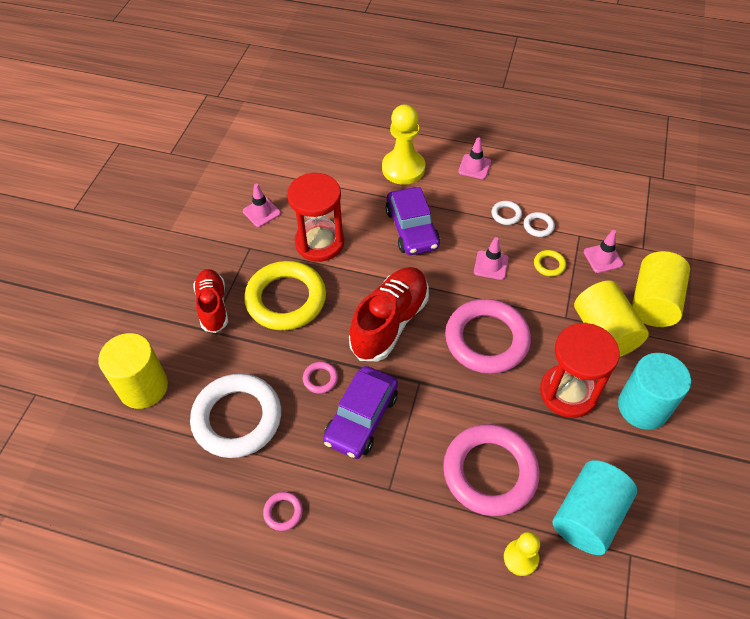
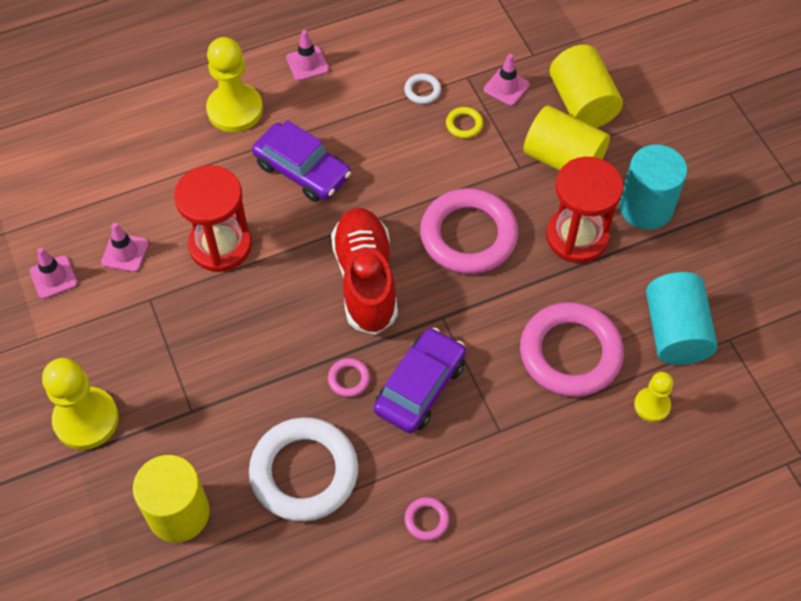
camera: 40 degrees left, 5 degrees up
(149, 293) = (86, 419): none -> yellow pawn
(213, 306) = (171, 385): red shoe -> none
(286, 299) = (241, 326): yellow ring -> none
(361, 418) = (420, 387): purple car -> purple car turned 135 degrees counterclockwise
(491, 265) = (411, 159): pink traffic cone -> pink traffic cone (53, 277)
(506, 214) = (382, 97): white ring -> none

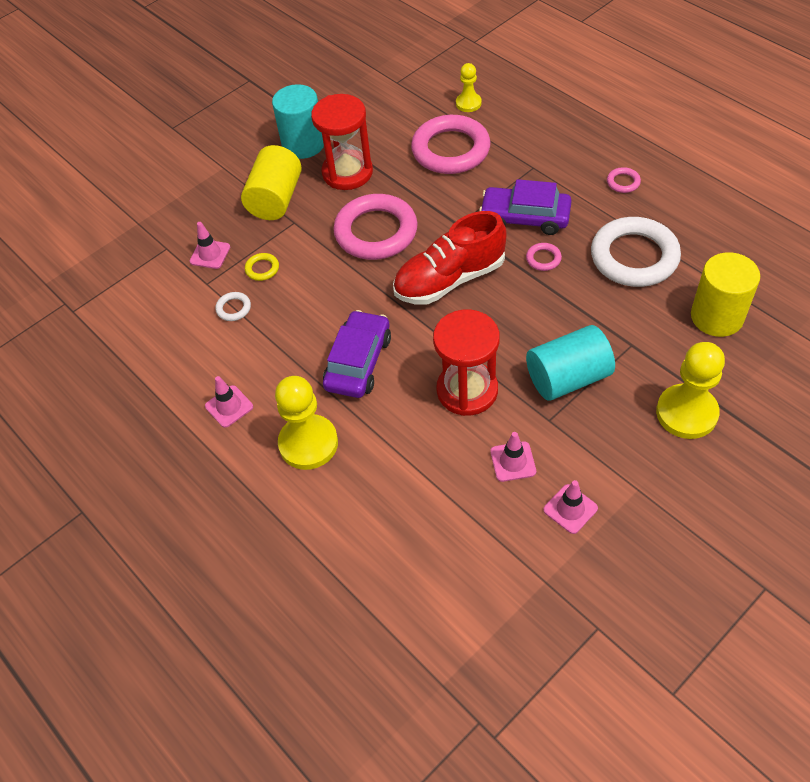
camera: 105 degrees left, 5 degrees down
(582, 103) = (212, 204): yellow cylinder -> none
(675, 332) = (404, 106): turquoise cylinder -> turquoise cylinder (567, 378)

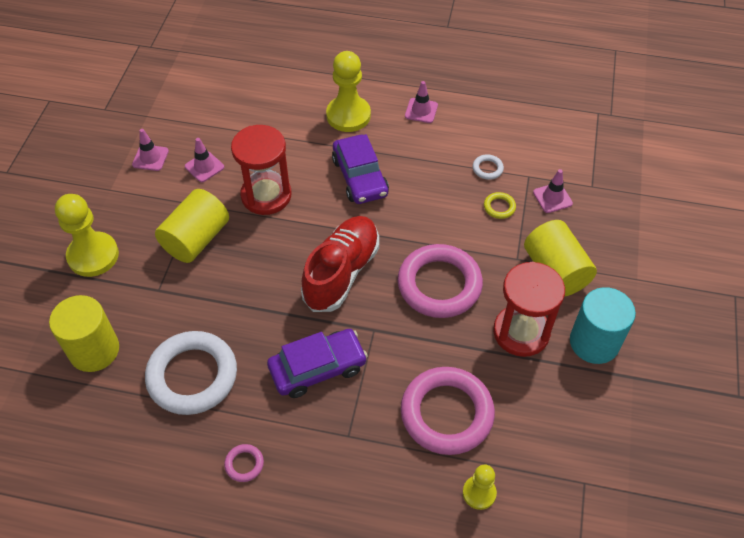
camera: 140 degrees right, 0 degrees up
(543, 259) = (274, 332): pink ring -> none
(567, 378) = (196, 239): turquoise cylinder -> yellow cylinder

